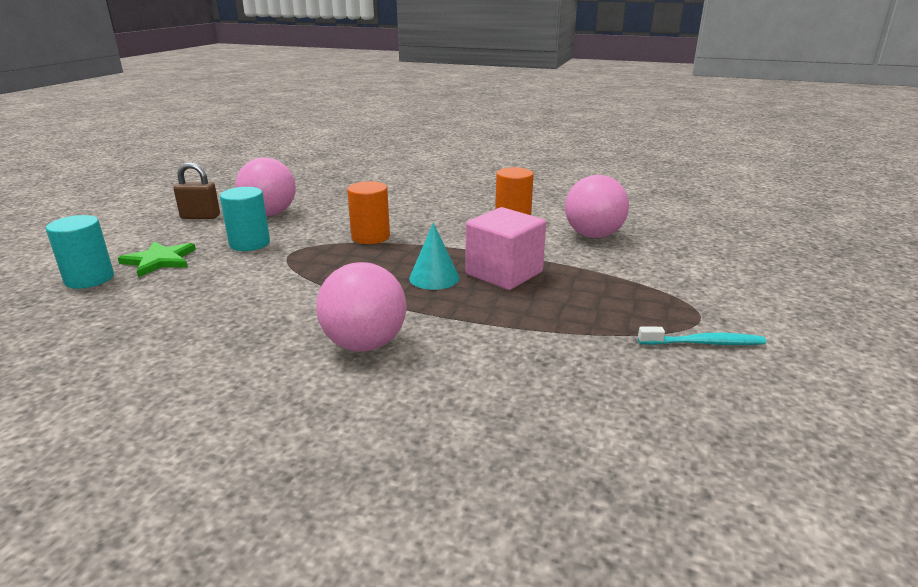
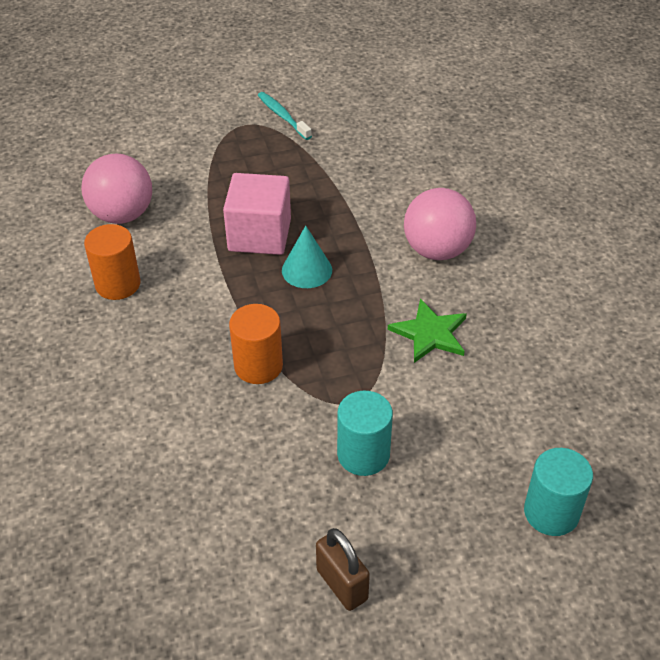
camera: 125 degrees left, 20 degrees up
(159, 260) = (468, 495): green star -> green star (430, 333)
(270, 214) = (270, 514): pink ball -> none

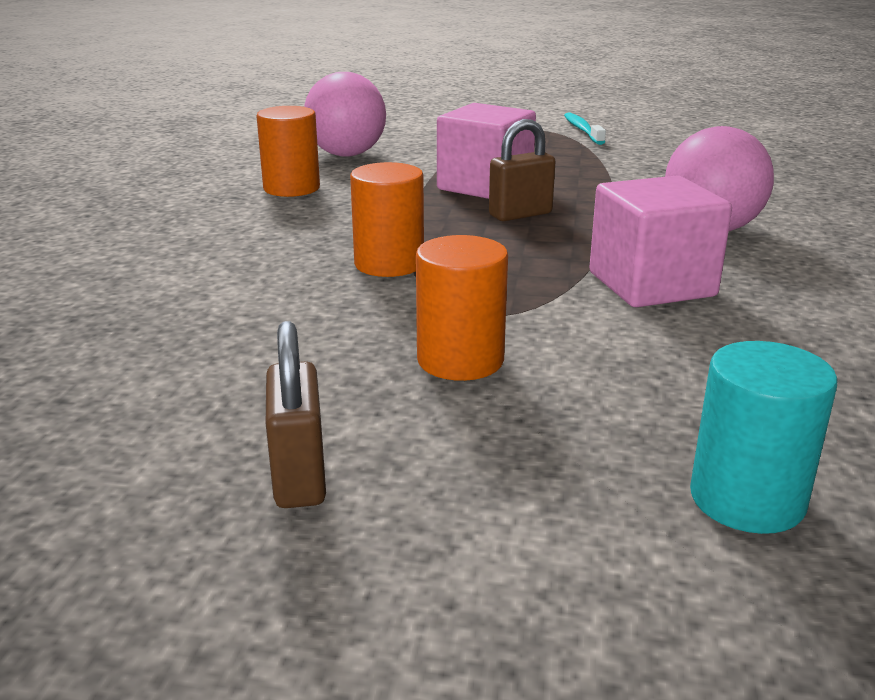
camera: 25 degrees right, 20 degrees down
(307, 270) = (520, 214): turquoise cone -> brown padlock
(363, 454) = (460, 360): turquoise cylinder -> orange cylinder
(430, 333) = (651, 284): green star -> pink cube

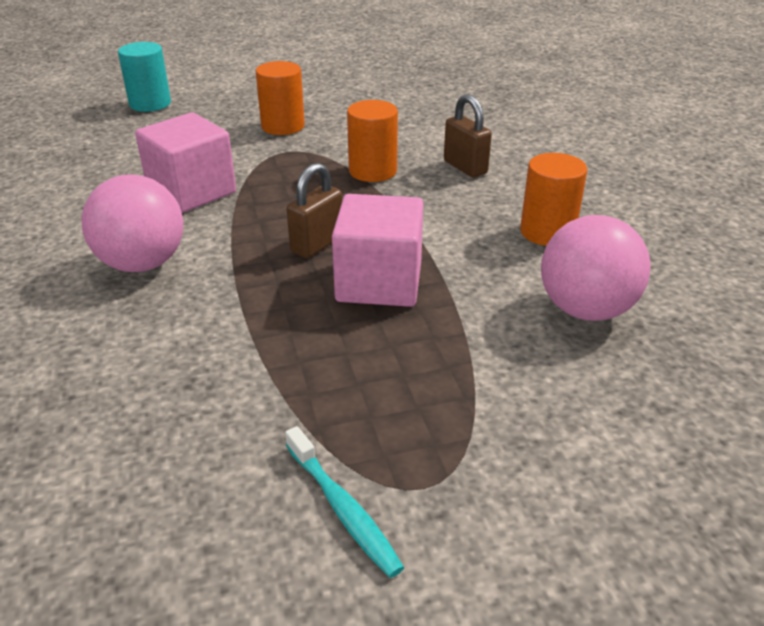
camera: 155 degrees right, 10 degrees up
(299, 477) = (310, 82): brown padlock -> brown padlock (465, 167)

